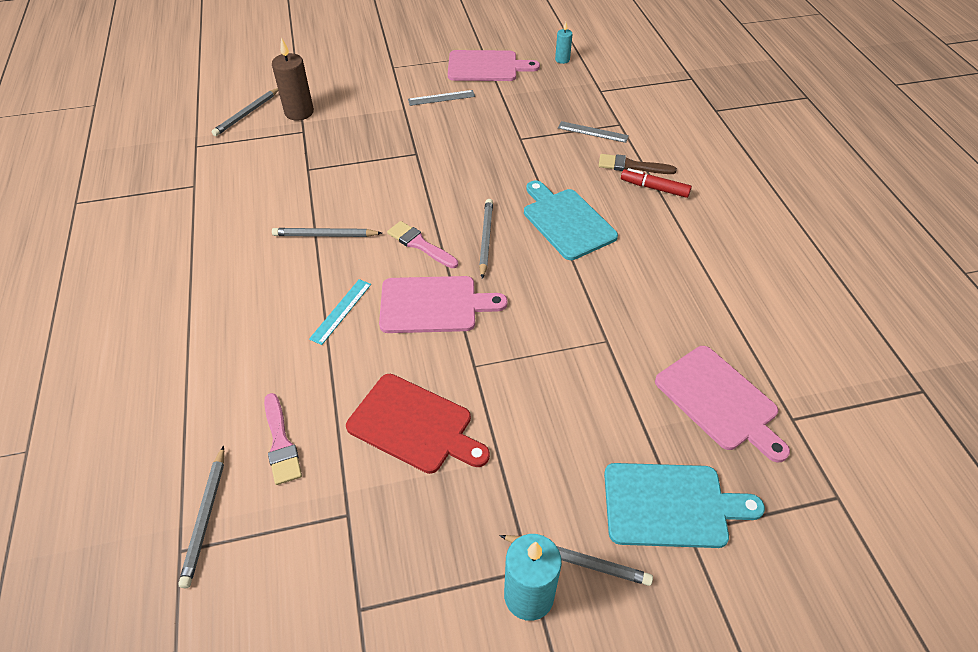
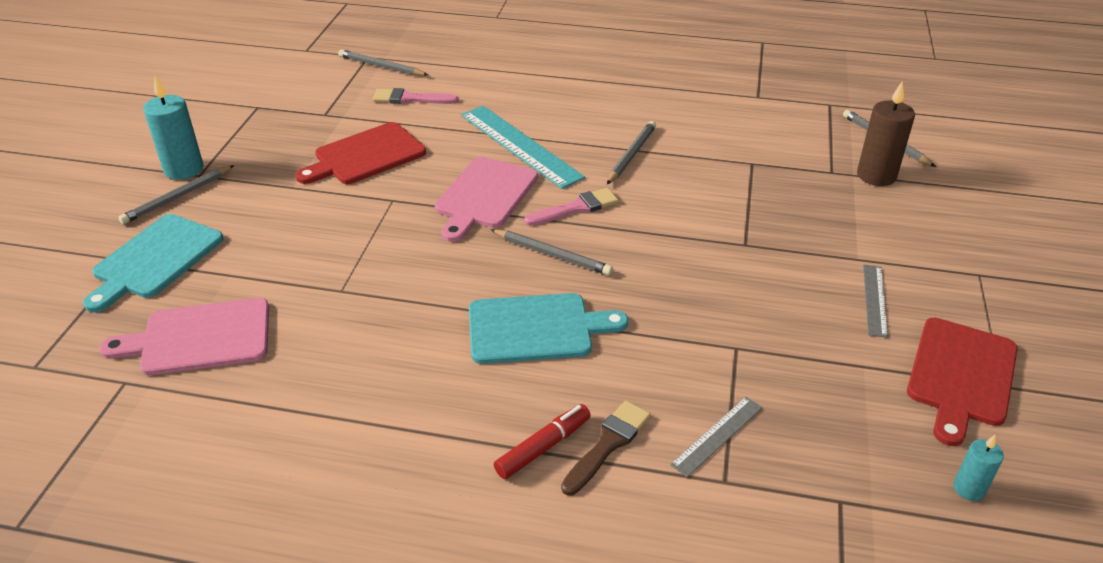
camera: 115 degrees right, 10 degrees down
(341, 311) = (520, 145): turquoise ruler -> turquoise ruler, size x1.93
(486, 66) = (961, 375): pink cutting board -> red cutting board

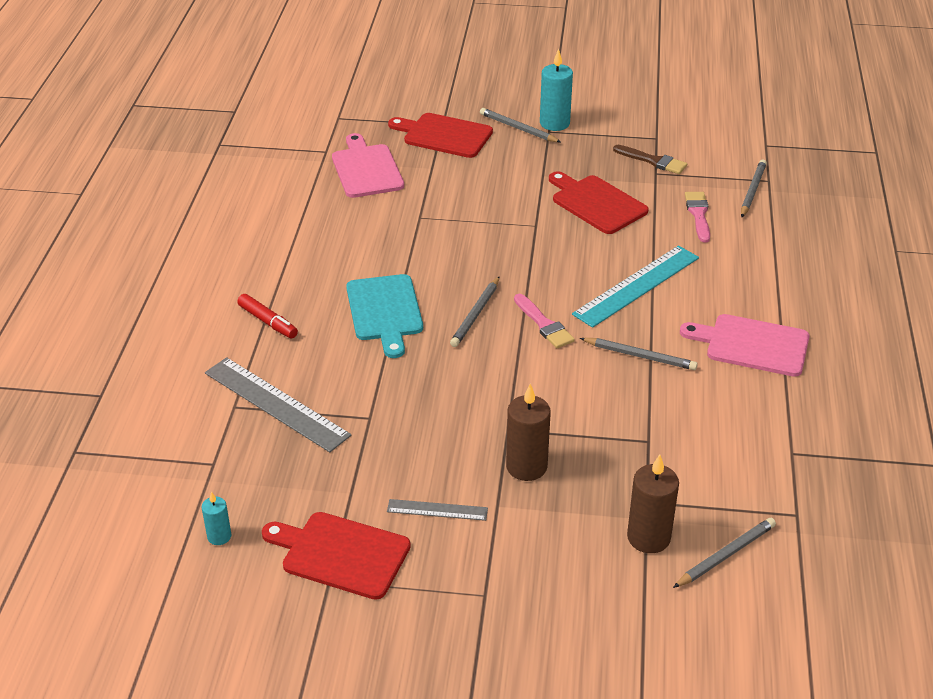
camera: 85 degrees right, 0 degrees up
(155, 259) = (444, 135): turquoise cutting board -> red cutting board
(484, 196) = (551, 272): pink cutting board -> pink cutting board (752, 345)
(608, 444) = (269, 351): brown brush -> brown brush (653, 161)
(717, 436) = (276, 404): grey ruler -> grey ruler, size x1.93
(799, 236) = (526, 467): none -> brown candle

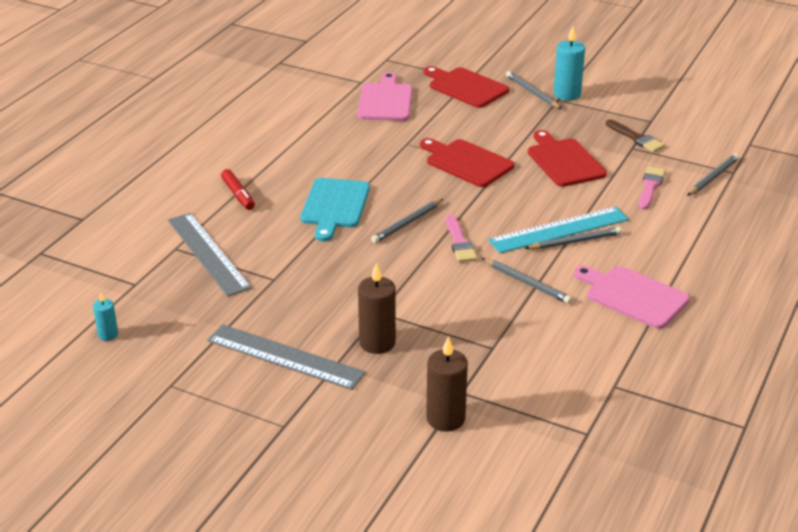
camera: 20 degrees right, 5 degrees down
(341, 554) = (190, 369): red cutting board -> red cutting board (466, 162)
(437, 510) = (285, 356): grey ruler -> grey ruler, size x1.93
(726, 555) = (504, 448): grey pencil -> grey pencil (575, 242)

